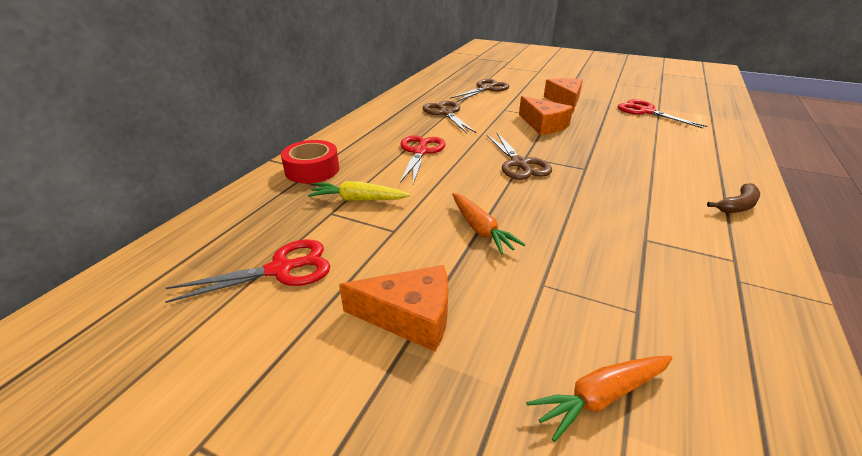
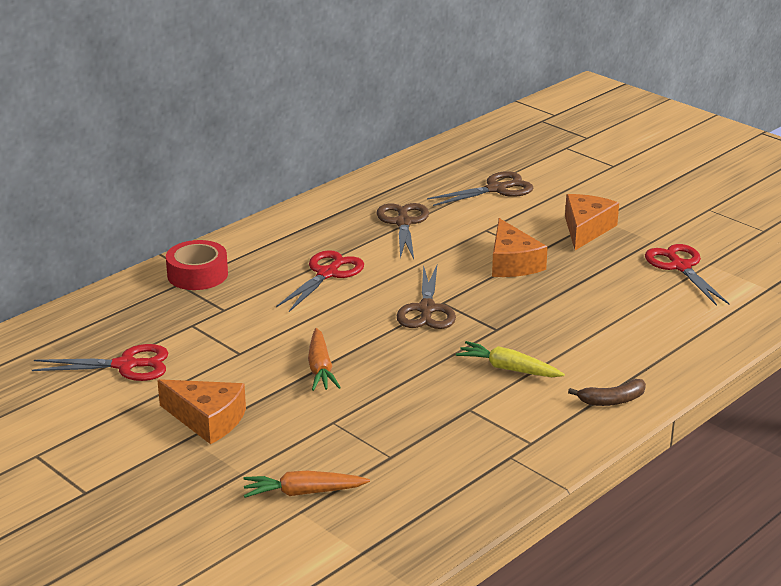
camera: 20 degrees right, 5 degrees down
(358, 199) = (225, 316): yellow carrot -> yellow carrot (508, 369)

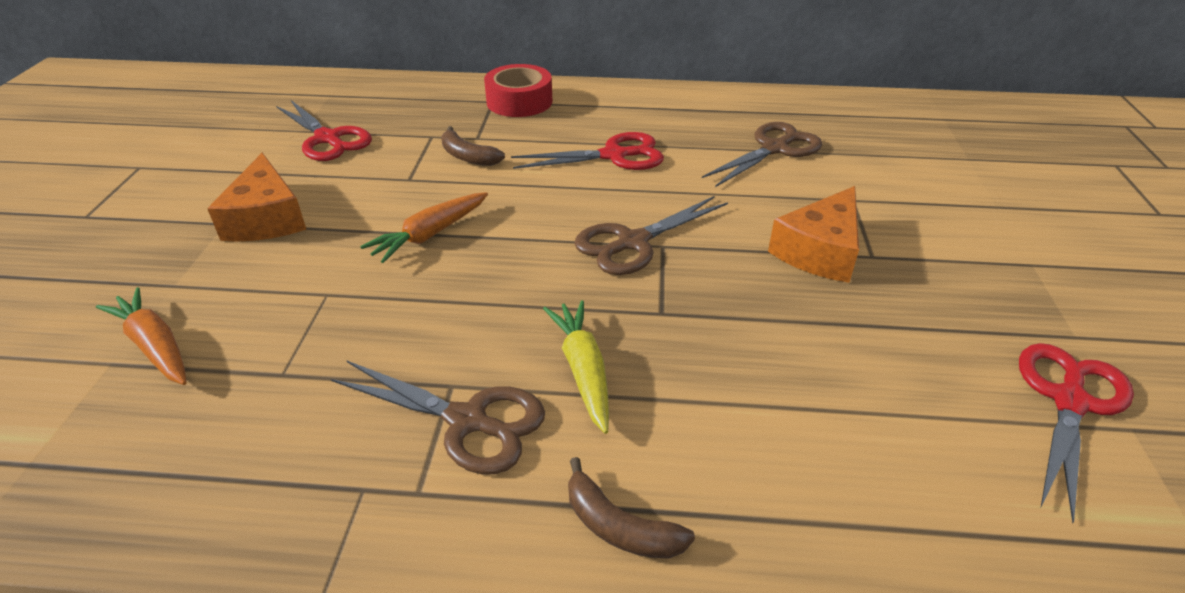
camera: 50 degrees right, 10 degrees up
(244, 322) = (468, 156): none -> brown banana
(496, 189) = (942, 166): brown scissors -> brown scissors (467, 421)
(586, 229) = (990, 266): orange cheese -> none

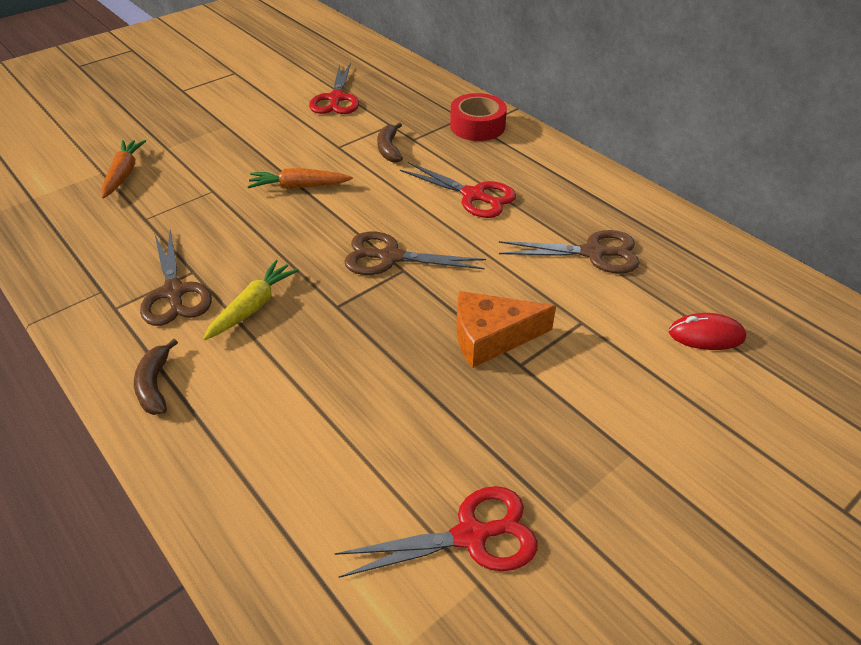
camera: 45 degrees right, 5 degrees up
(266, 218) = (245, 133): orange cheese -> none
(930, 161) = (706, 335): none -> red mouse

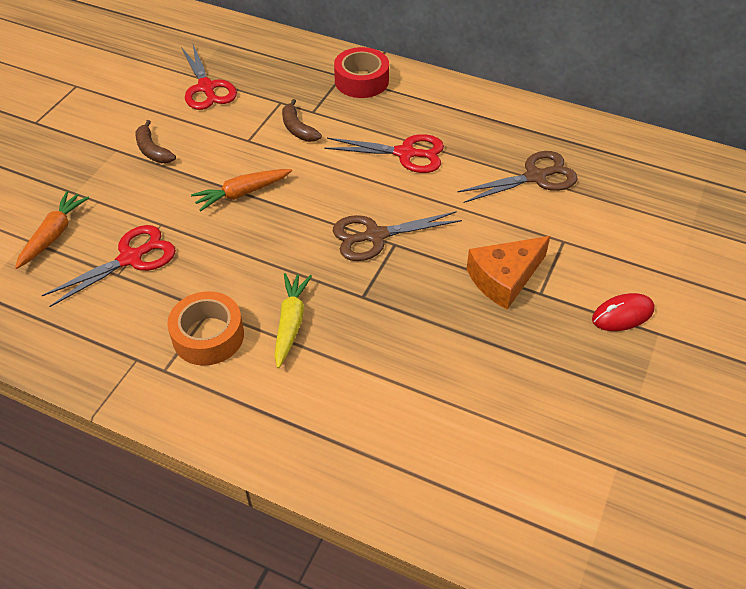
camera: 25 degrees left, 5 degrees up
(124, 174) = (53, 235): orange carrot -> orange carrot turned 45 degrees clockwise
(155, 385) = (261, 423): brown banana -> brown banana (152, 150)
(174, 293) = (208, 336): brown scissors -> orange tape
(471, 536) = (590, 437): red scissors -> red scissors (131, 258)
(706, 335) = (656, 220): red mouse -> red mouse (622, 315)

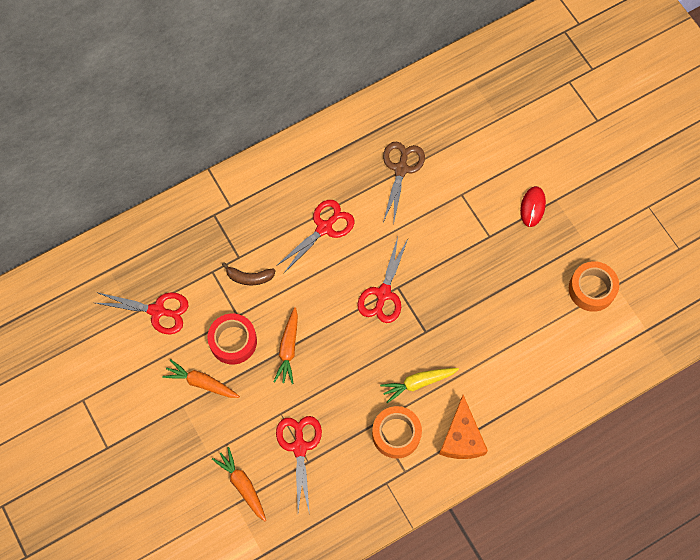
camera: 55 degrees left, 20 degrees up
(152, 150) = (201, 382): brown banana -> orange carrot
(291, 323) = (418, 383): yellow carrot -> yellow carrot turned 60 degrees counterclockwise
(361, 81) = (230, 205): red tape -> red tape (233, 341)
(375, 236) = (383, 294): brown scissors -> red scissors
(504, 278) = (466, 247): orange cheese -> orange cheese (461, 437)
(582, 440) = (591, 289): none -> orange tape

